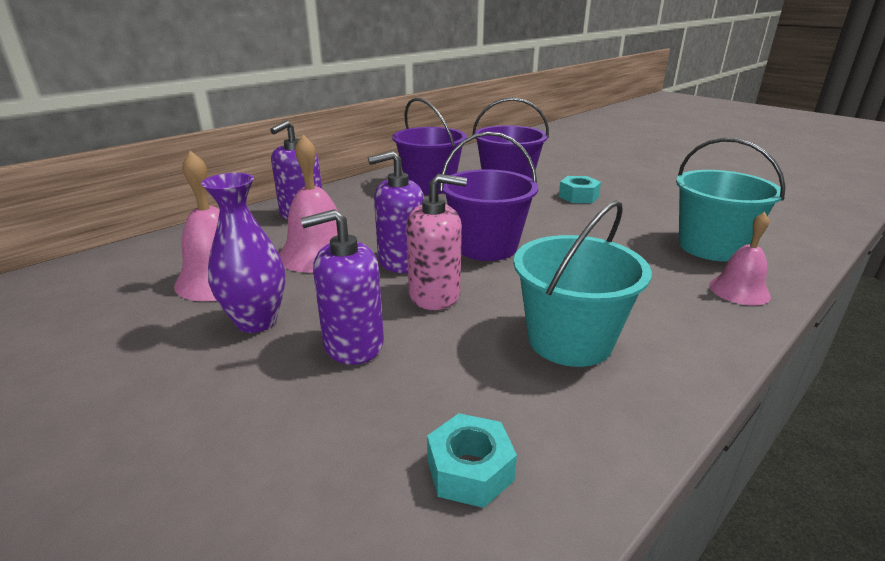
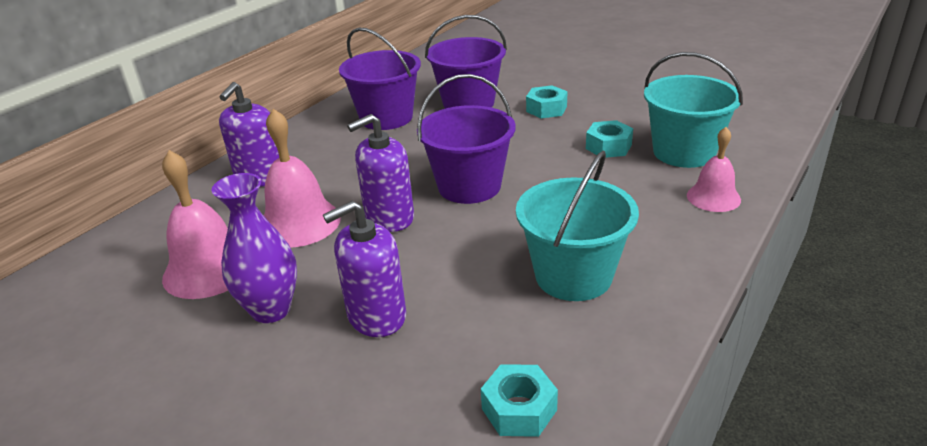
camera: 10 degrees left, 5 degrees up
(434, 294) = (435, 250): pink soap dispenser -> none
(633, 232) = (608, 147): none -> turquoise nut

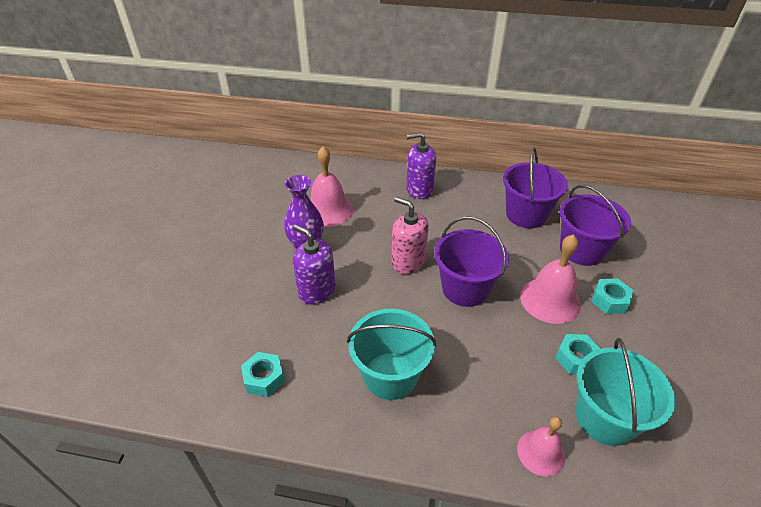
camera: 65 degrees right, 10 degrees up
(299, 222) = (383, 225): pink bell -> pink bell (550, 300)
(389, 218) = (408, 262): purple soap dispenser -> pink soap dispenser

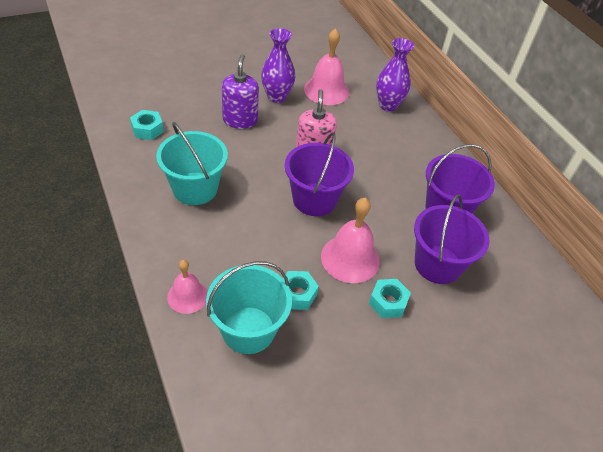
camera: 50 degrees right, 5 degrees up
(381, 184) = (388, 105): none -> purple vase
(419, 189) = (405, 130): purple soap dispenser -> none

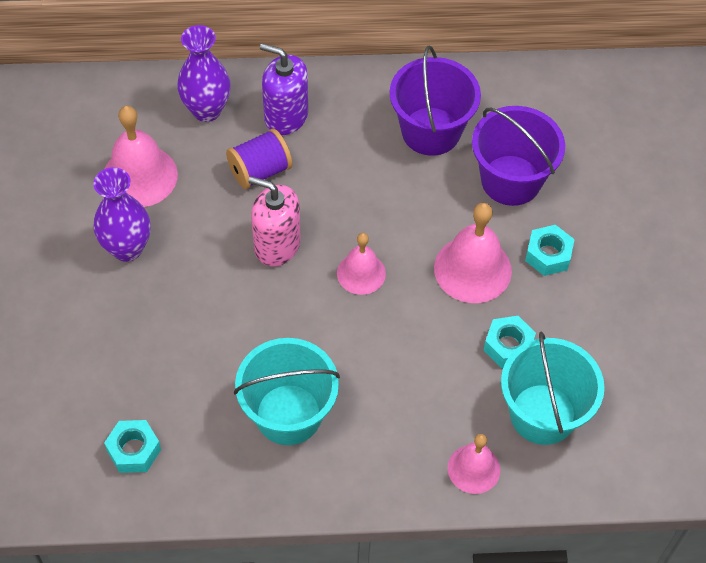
camera: 65 degrees left, 10 degrees up
(240, 120) = (163, 315): purple soap dispenser -> purple soap dispenser (286, 116)
(314, 199) = (361, 273): purple bucket -> pink bell
(361, 136) = (260, 171): none -> purple spool

